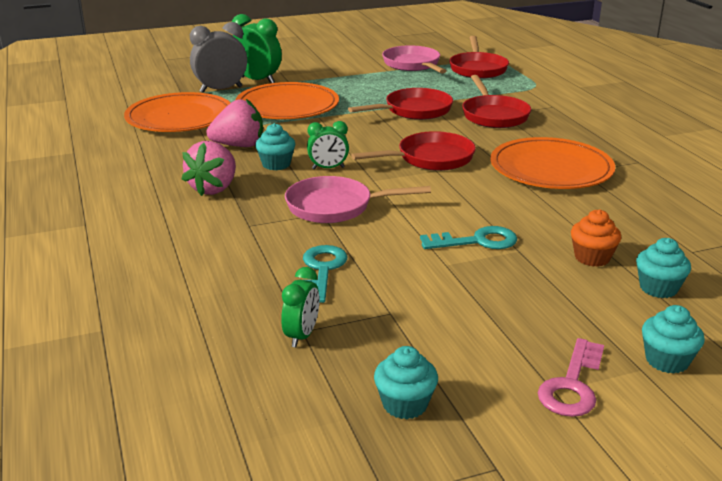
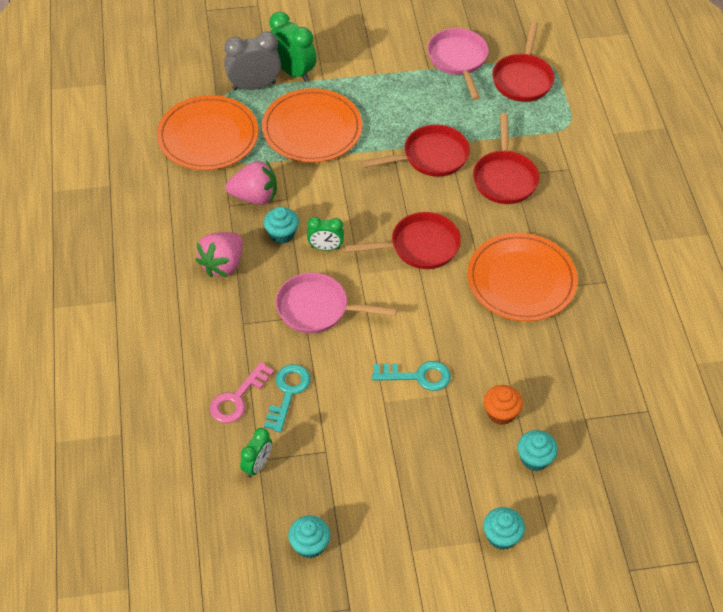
camera: 10 degrees right, 25 degrees up
(572, 385) = (425, 548): pink key -> pink key (237, 398)

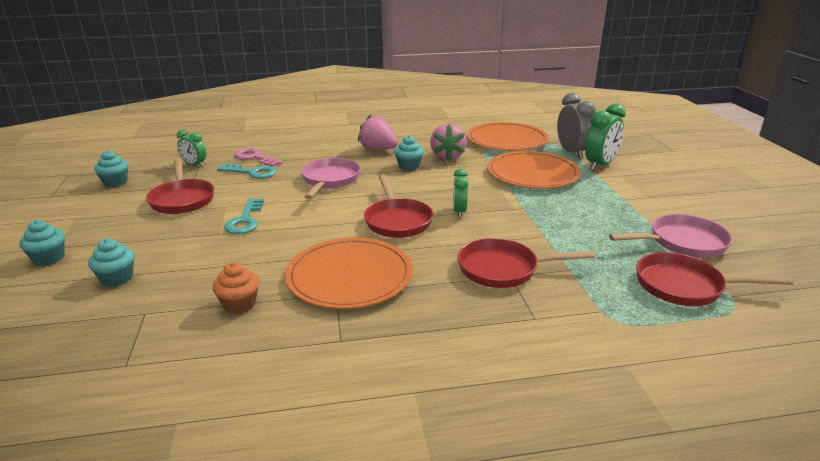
camera: 90 degrees right, 25 degrees down
(325, 247) = (395, 182): green clock -> green clock (459, 212)
(431, 157) = (519, 226): red pan -> red pan (182, 199)
(501, 413) = (182, 260): orange cupcake -> orange cupcake (239, 304)

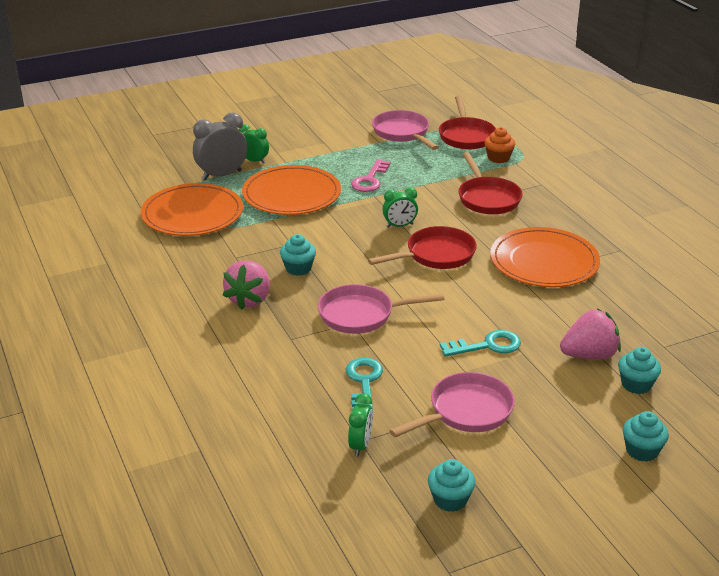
camera: 105 degrees left, 5 degrees up
(182, 199) = (466, 411): red pan -> pink pan
(239, 304) = (617, 303): orange cupcake -> orange cupcake (498, 158)
(255, 157) = (313, 396): pink key -> pink key (370, 180)
(447, 156) = (258, 247): pink strawberry -> pink strawberry (589, 355)
(600, 165) = (254, 161): green clock -> green clock, size x0.60

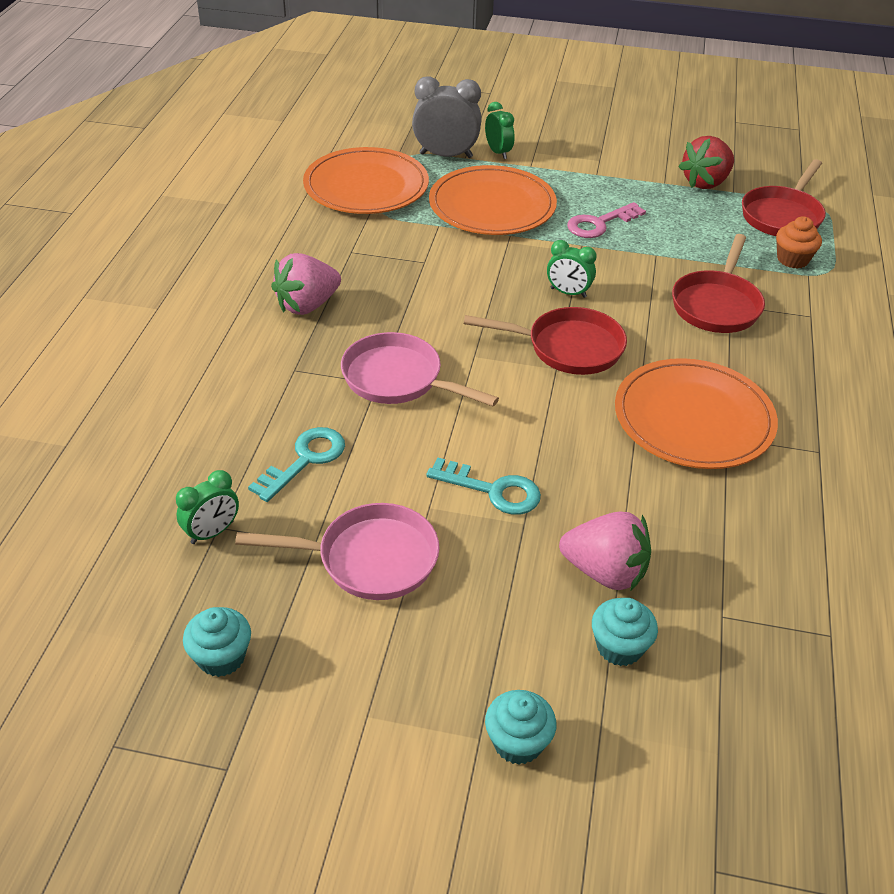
camera: 35 degrees right, 10 degrees up
(298, 268) = (397, 293): turquoise cupcake -> none
(402, 133) = (705, 182): pink pan -> red strawberry

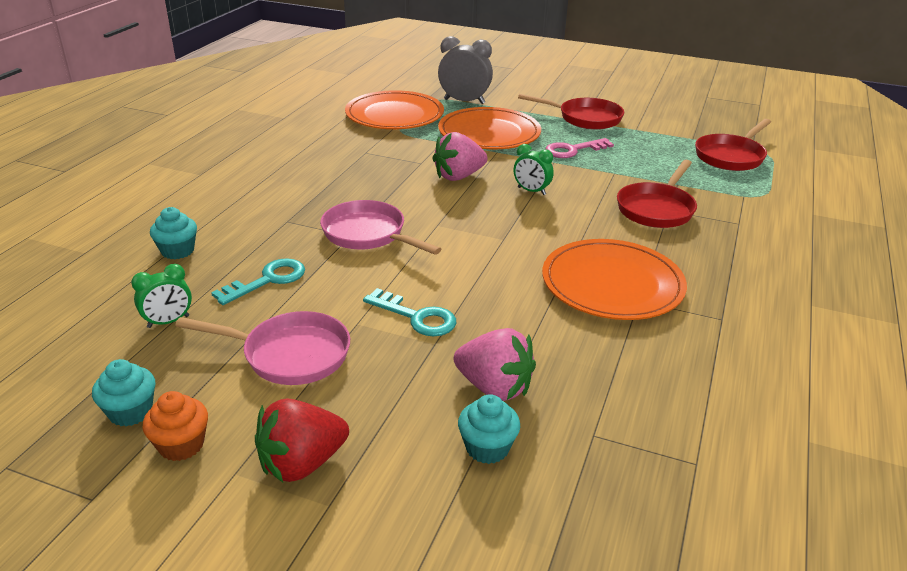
camera: 10 degrees right, 10 degrees down
(307, 305) = (316, 182): pink strawberry -> pink strawberry (458, 176)
(498, 152) = (506, 102): green clock -> none
(518, 742) = (363, 513): turquoise cupcake -> turquoise cupcake (178, 251)
(568, 347) = (518, 226): red pan -> red pan (585, 118)
(705, 182) = (670, 131): red strawberry -> red strawberry (302, 463)
(792, 259) = (732, 185): orange cupcake -> orange cupcake (181, 445)

